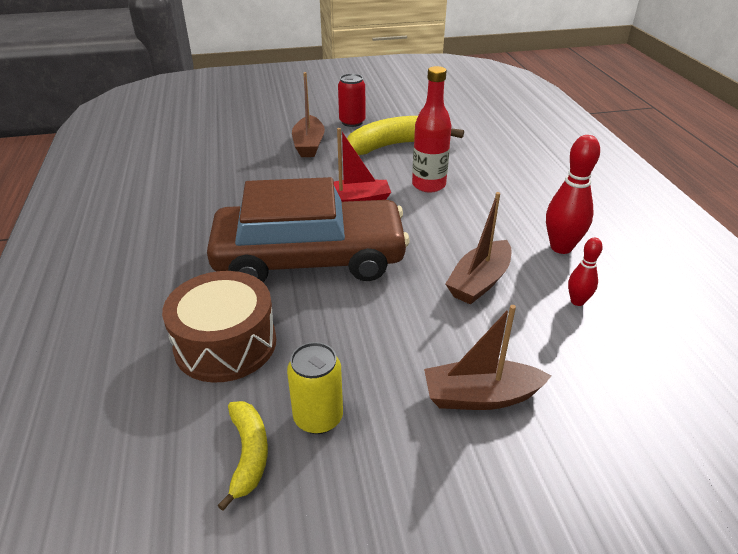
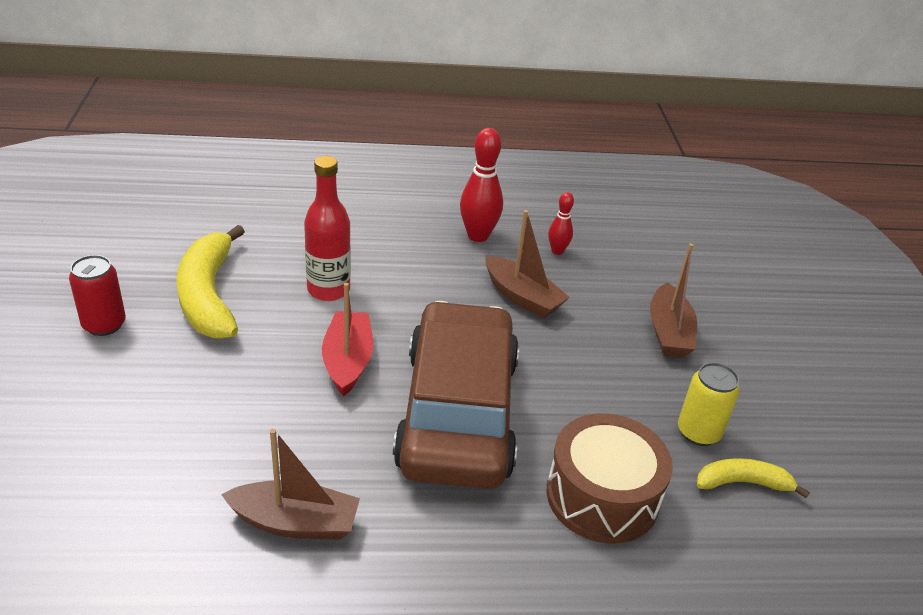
camera: 85 degrees left, 0 degrees up
(309, 145) = (155, 381): brown boat -> brown boat (295, 522)

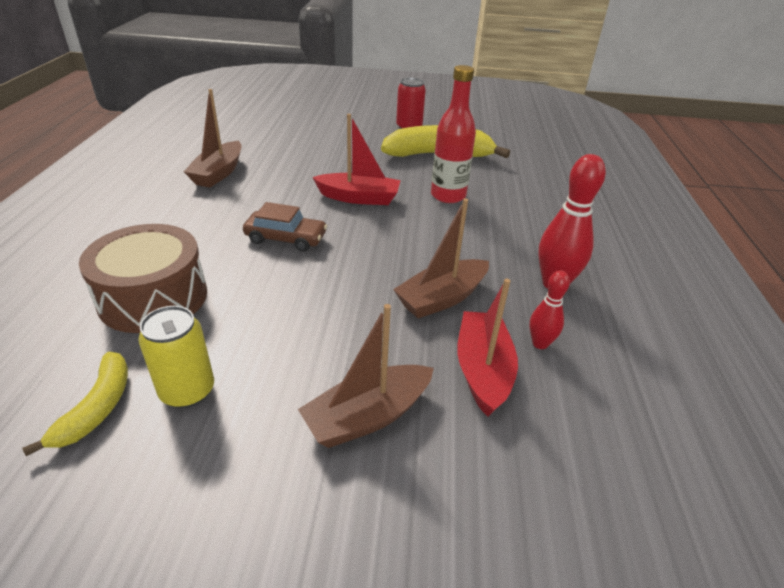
camera: 100 degrees right, 0 degrees up
(458, 412) = (286, 238): brown car -> brown car, size x0.41
(598, 279) = (483, 370): none -> red boat
(668, 332) = (368, 416): brown boat -> brown boat turned 45 degrees counterclockwise

